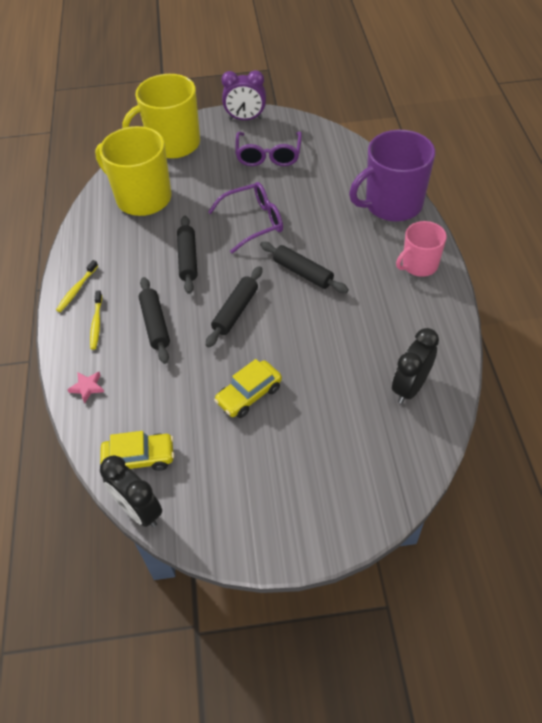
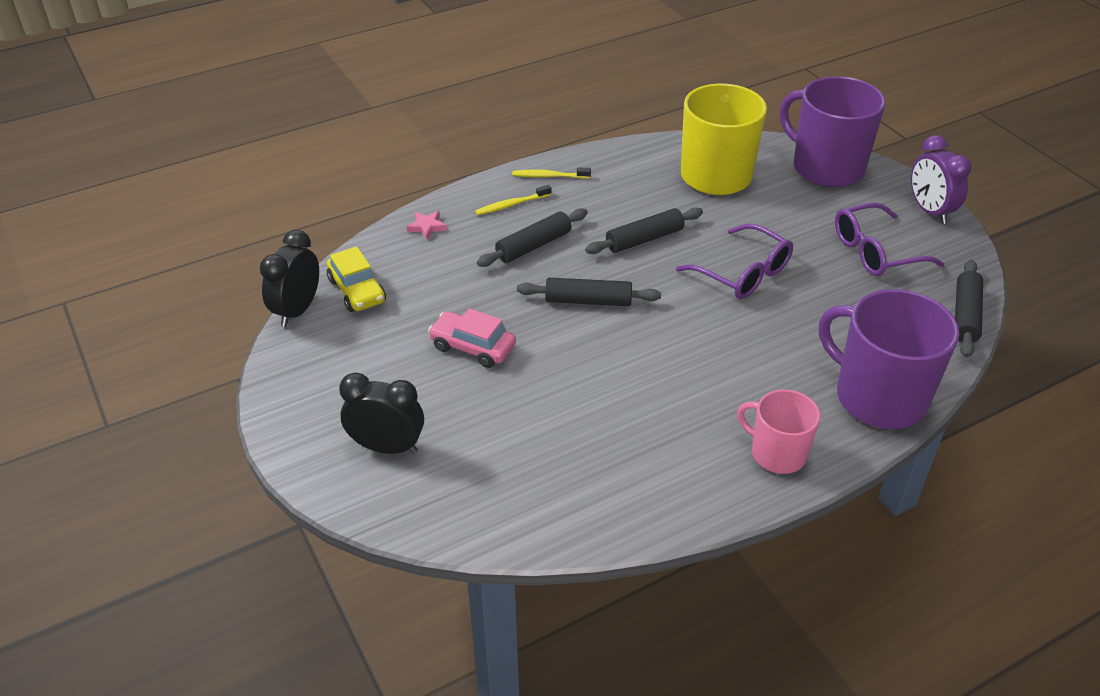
camera: 65 degrees right, 10 degrees down
(173, 144) = (826, 167): yellow mug -> purple mug
(249, 395) = (472, 347): yellow car -> pink car
(303, 273) = (686, 341): black rolling pin -> black rolling pin (965, 315)
(410, 387) = (553, 491): black clock -> black clock (387, 447)

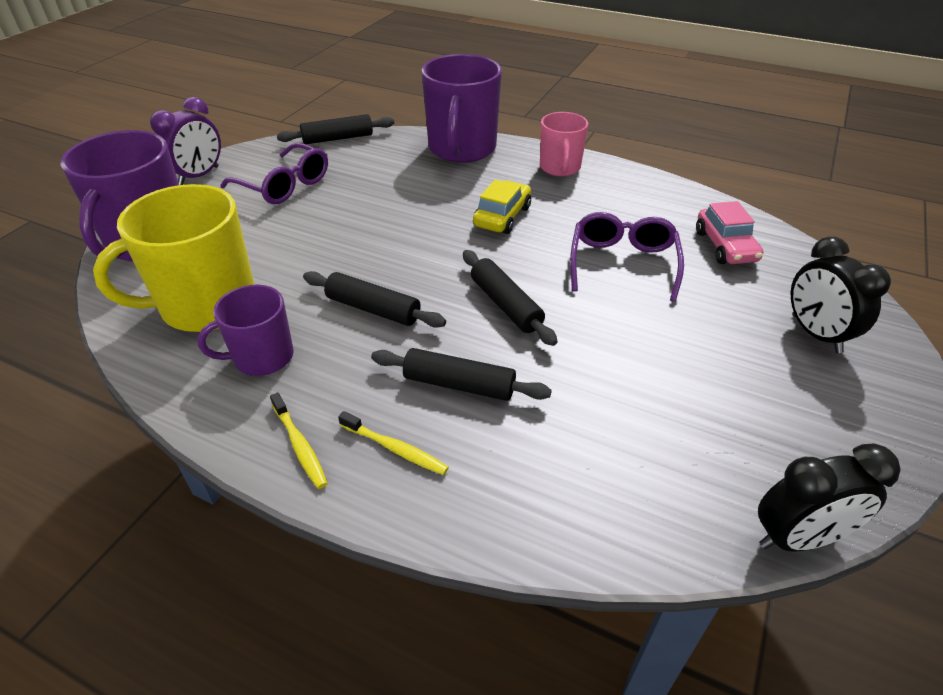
camera: 125 degrees left, 0 degrees up
(357, 291) = (699, 499): yellow car -> yellow car (502, 216)
(427, 227) = (517, 511): pink star -> none
(472, 347) = (651, 347): pink car -> pink car (725, 246)
(637, 182) = (262, 357): none -> purple mug
(743, 274) = (375, 235): purple glasses -> purple glasses (622, 263)

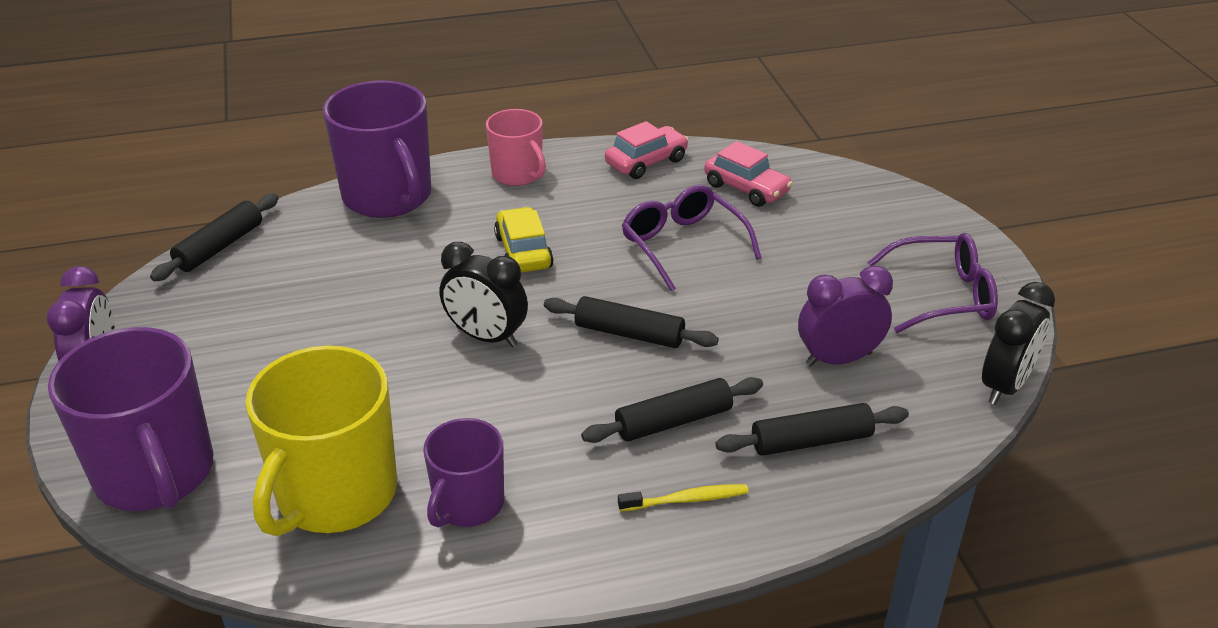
camera: 40 degrees left, 5 degrees down
(285, 185) = (234, 331): purple glasses -> purple glasses (943, 295)
(300, 445) = (606, 548): yellow toothbrush -> none
(373, 309) = (514, 403): black rolling pin -> black rolling pin (811, 441)
(651, 415) = (838, 359): none -> purple clock
(663, 196) = (646, 162): none -> pink car
(815, 334) = (881, 232): black clock -> black clock (486, 337)

